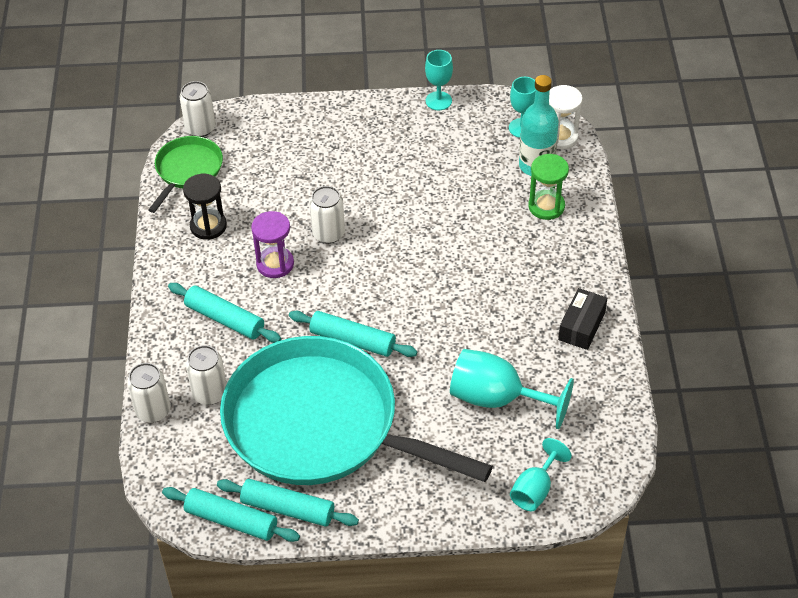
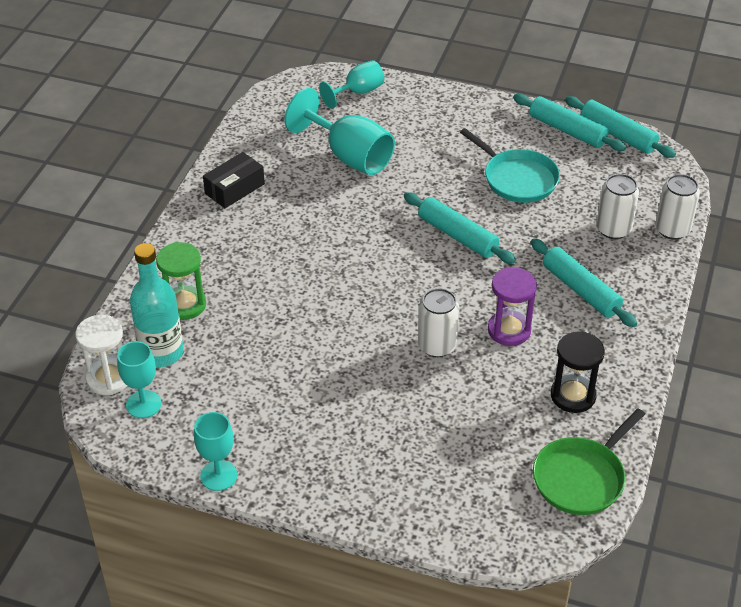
camera: 160 degrees left, 5 degrees down
(200, 128) = (549, 537): white can -> none
(319, 424) = (517, 179): turquoise pan -> turquoise pan, size x0.45

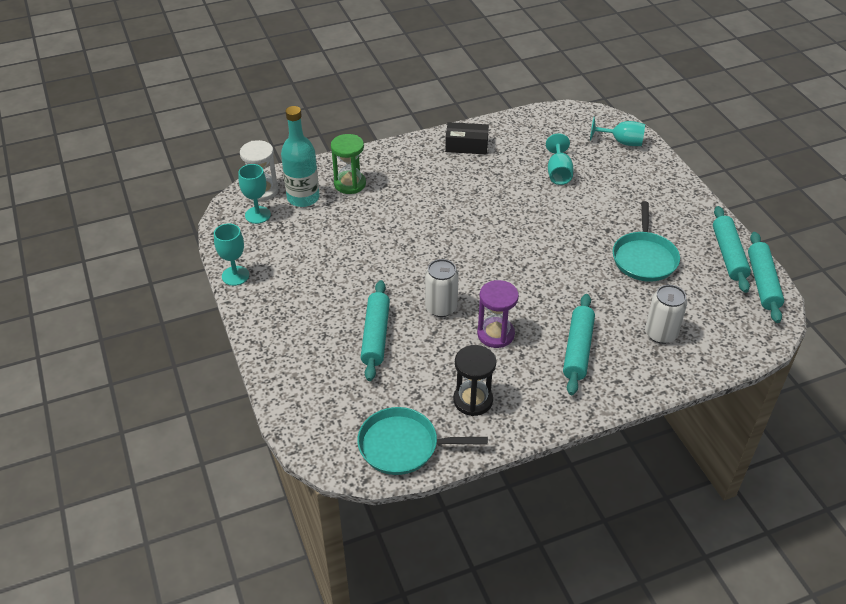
camera: 50 degrees right, 0 degrees up
(349, 156) = (558, 173): turquoise goblet -> turquoise goblet, size x0.60
(458, 236) = (551, 261): turquoise rolling pin -> turquoise rolling pin (376, 336)
(581, 478) = (402, 446): green pan -> turquoise pan
(672, 230) = (704, 366): white can -> none

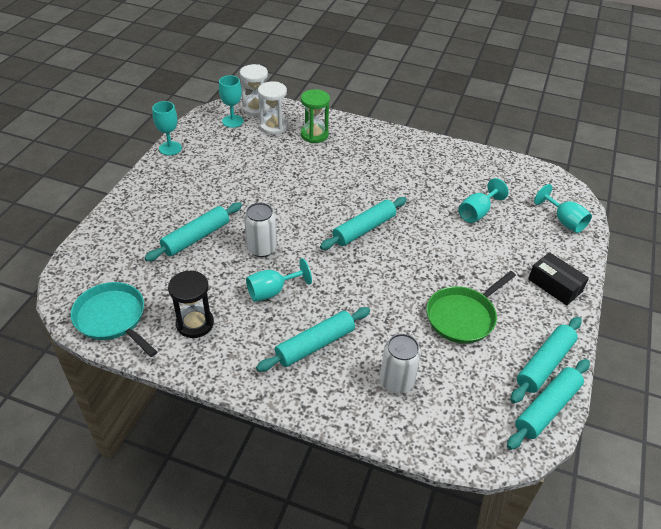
camera: 40 degrees right, 0 degrees up
(303, 198) = (273, 127): turquoise bottle -> white hourglass
(466, 145) = (430, 155): black box -> black box (555, 285)
(495, 334) = (272, 291): purple hourglass -> turquoise goblet
(496, 239) = (364, 229): none -> turquoise rolling pin
(644, 258) = (463, 317): turquoise pan -> green pan

